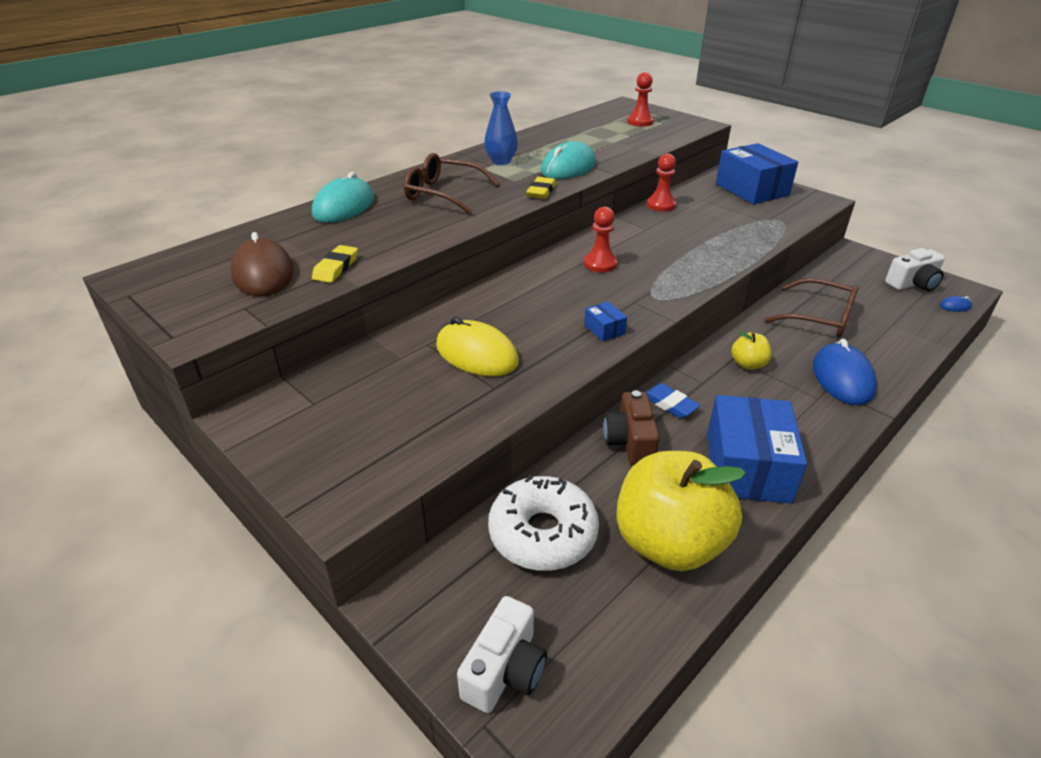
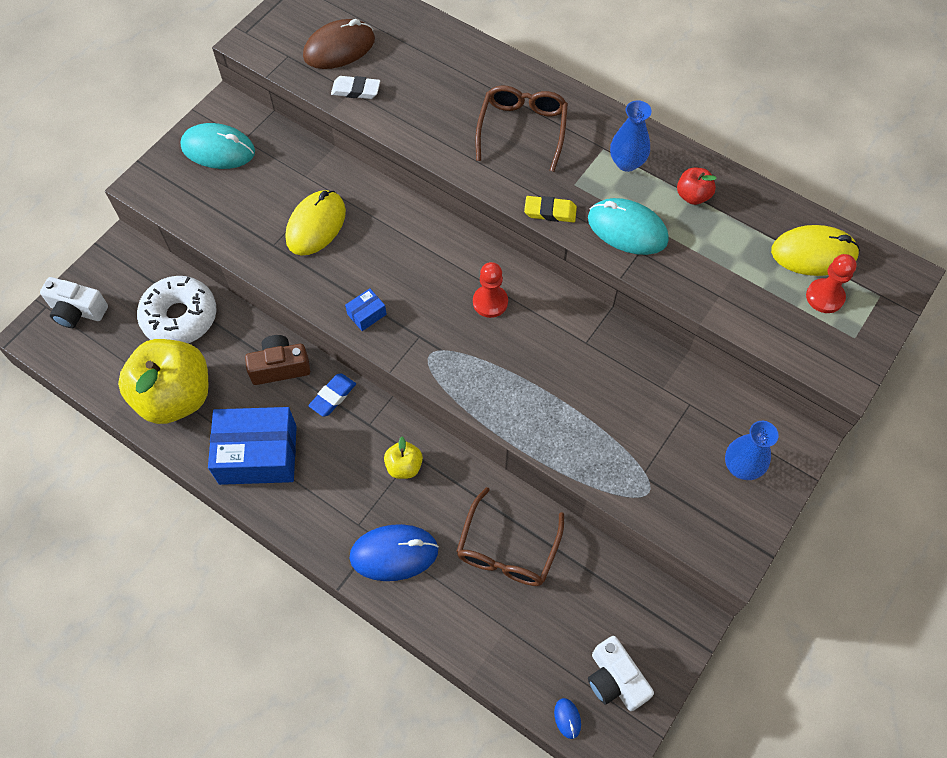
camera: 80 degrees right, 25 degrees up
(336, 268) = (356, 90): yellow eraser -> white eraser
(344, 206) = (474, 61): turquoise mouse -> turquoise mouse (218, 149)
(543, 145) = (693, 196): none -> red apple
(604, 120) = (813, 253): none -> yellow mouse
(661, 205) = (656, 356): red pawn -> none
(752, 189) = (741, 467): blue box -> blue vase

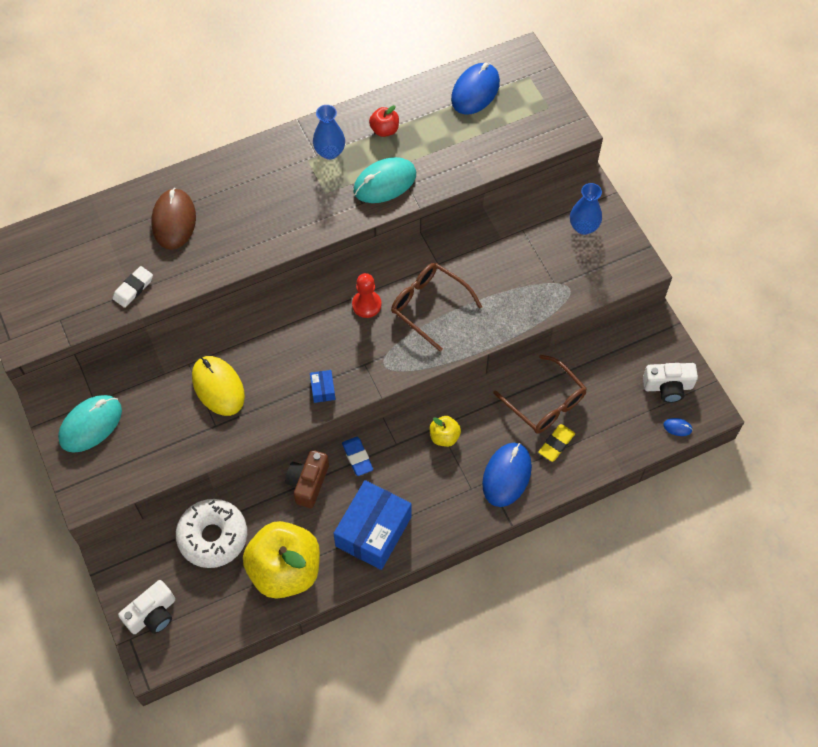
camera: 60 degrees left, 0 degrees up
(339, 48) = (81, 280): brown mouse -> brown mouse (174, 221)
(522, 130) = (254, 199): brown glasses -> brown glasses (429, 306)
(550, 212) = (338, 220): yellow eraser -> yellow eraser (556, 444)
(813, 253) = (475, 91): yellow mouse -> blue mouse
(824, 297) = (510, 105): red pawn -> none

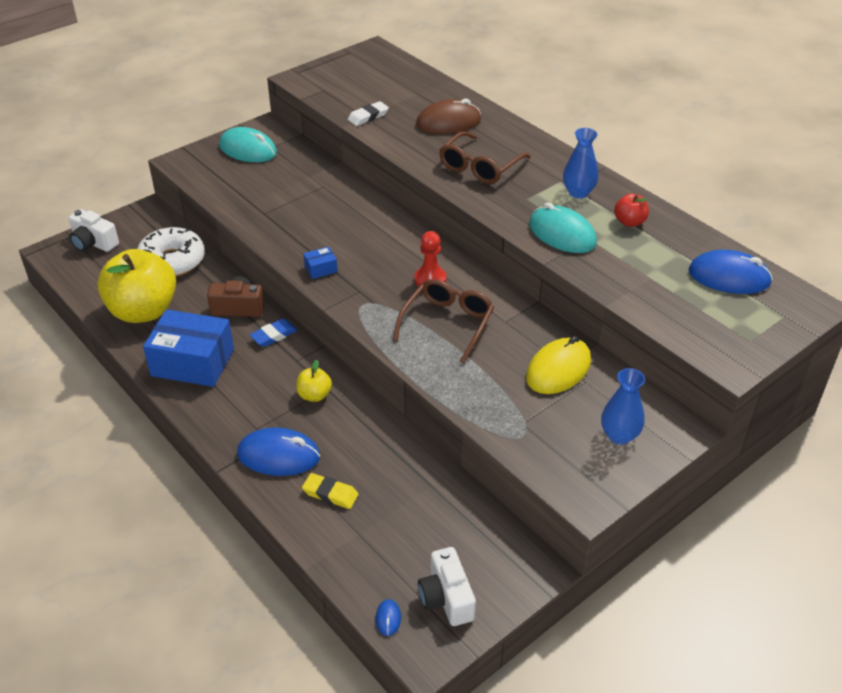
camera: 75 degrees right, 20 degrees down
(133, 288) = (368, 116): white eraser -> white eraser turned 60 degrees counterclockwise
(218, 387) = (304, 207): yellow mouse -> yellow mouse (558, 369)
(545, 402) = (383, 474): brown glasses -> brown glasses (480, 167)

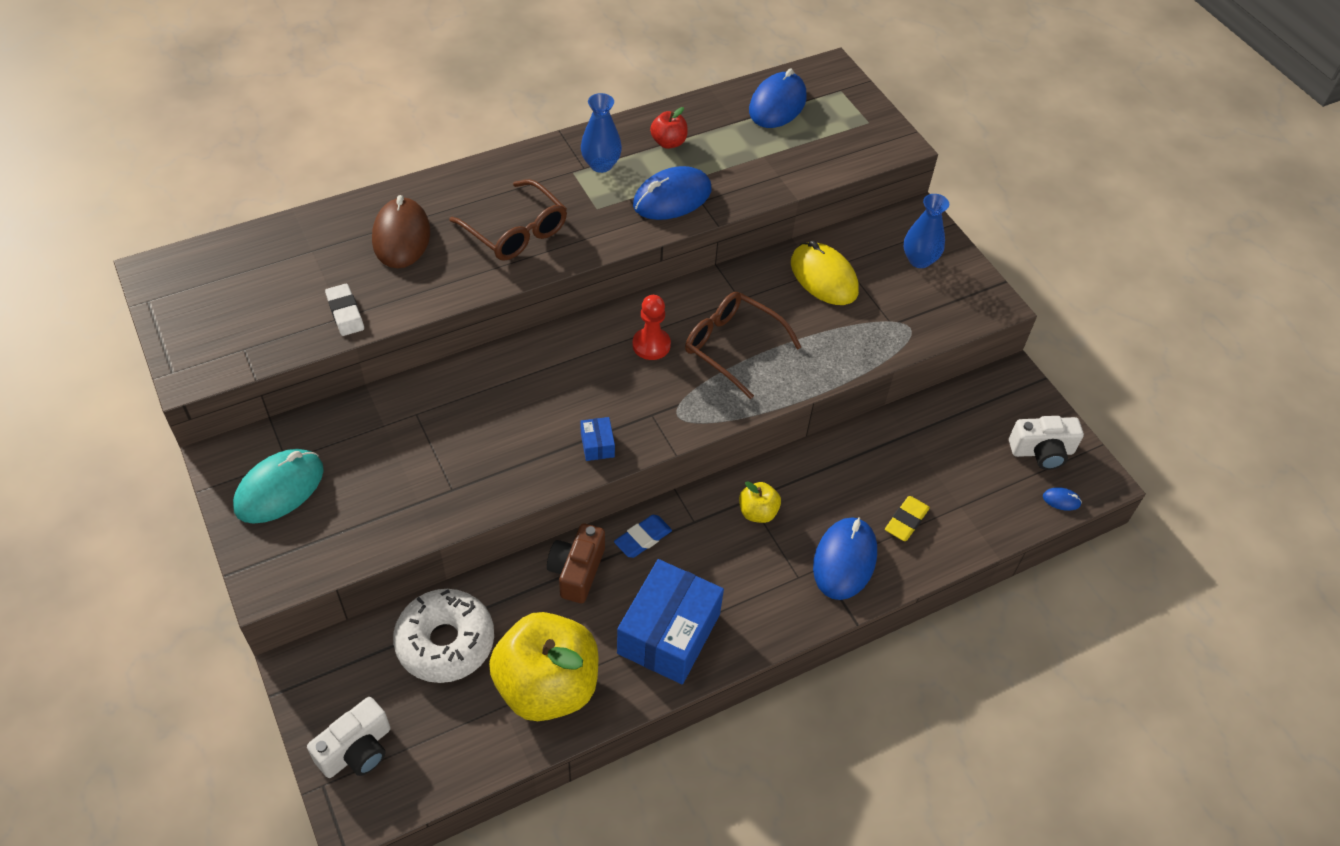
camera: 80 degrees left, 10 degrees up
(274, 335) = (643, 538): blue eraser -> blue eraser turned 75 degrees clockwise
(562, 234) = (672, 198): turquoise mouse -> blue mouse

